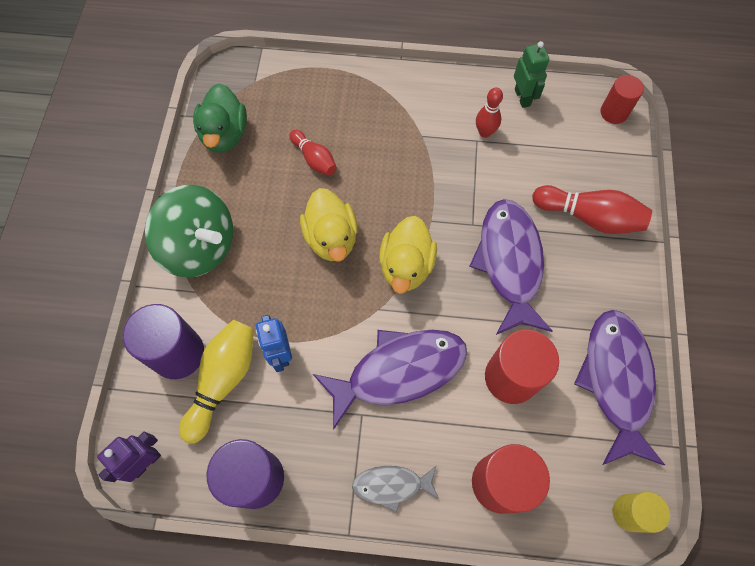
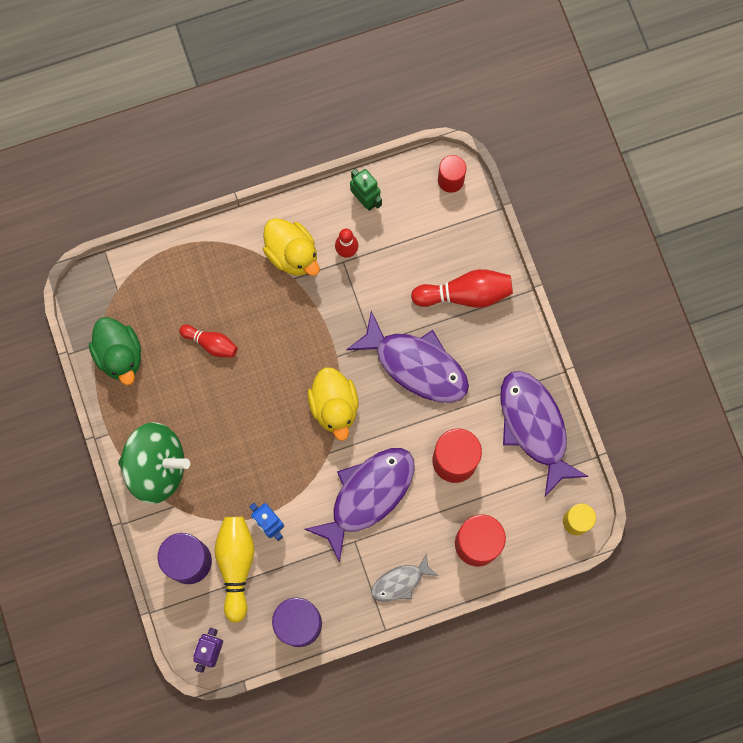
camera: 25 degrees left, 10 degrees up
(331, 238) = (261, 410): yellow duck -> yellow duck (292, 254)
(509, 262) = (416, 365): purple fish -> purple fish turned 150 degrees clockwise

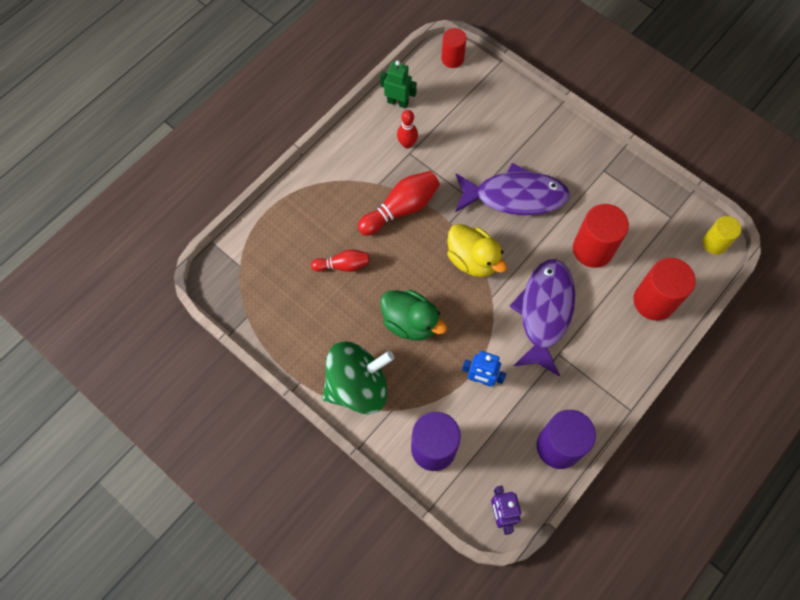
camera: 30 degrees left, 10 degrees down
(120, 355) = (272, 314): green duck -> green duck (410, 322)
(236, 565) = (475, 428): yellow bowling pin -> none
(292, 254) = (366, 167): yellow duck -> none
(400, 582) = (616, 365): grey fish -> none
(465, 294) = (517, 128): red bowling pin -> red bowling pin (401, 209)
(534, 426) = (634, 193): purple fish -> none

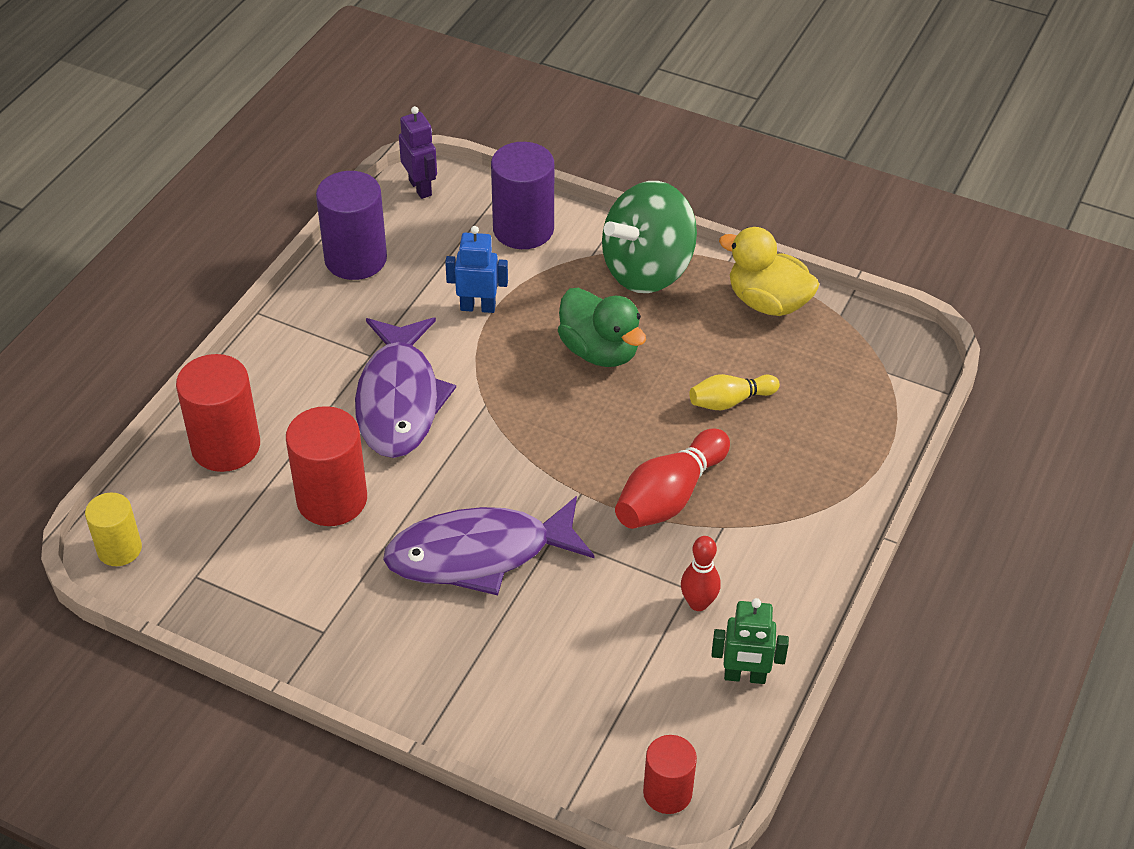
camera: 165 degrees right, 20 degrees down
(343, 265) = (730, 401): red bowling pin -> yellow bowling pin
(410, 322) = (599, 351): green duck -> green duck turned 150 degrees counterclockwise
(473, 260) = (528, 447): yellow duck -> yellow duck (767, 302)

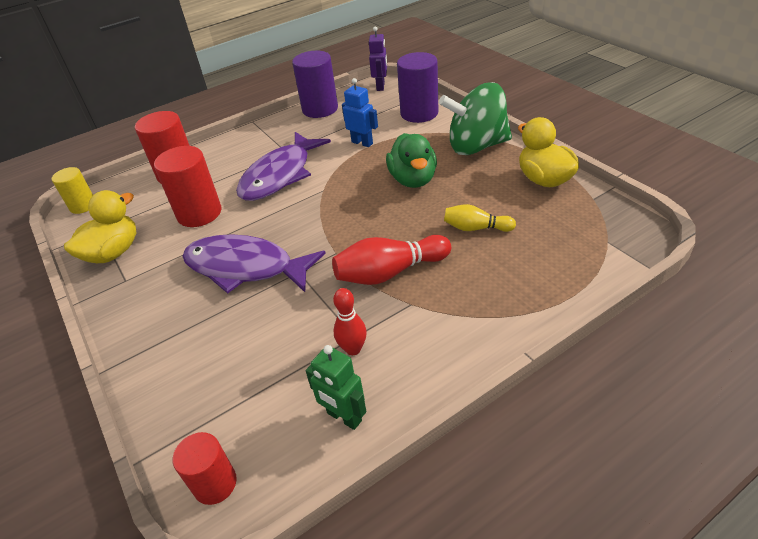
camera: 35 degrees right, 5 degrees down
(260, 601) = (113, 253): none -> yellow duck

